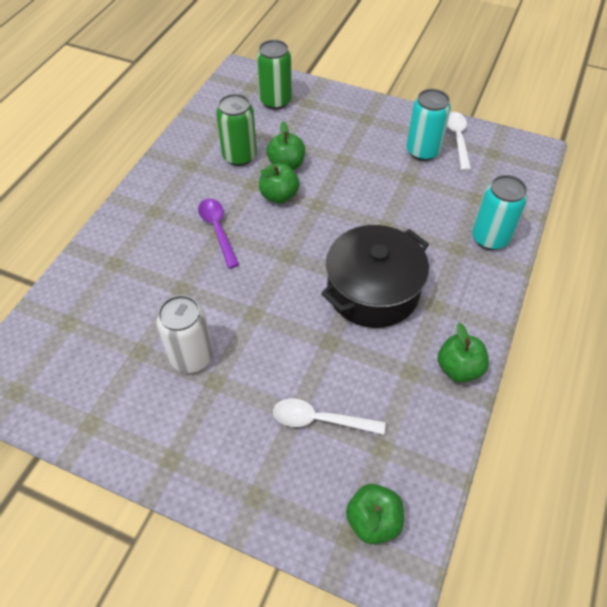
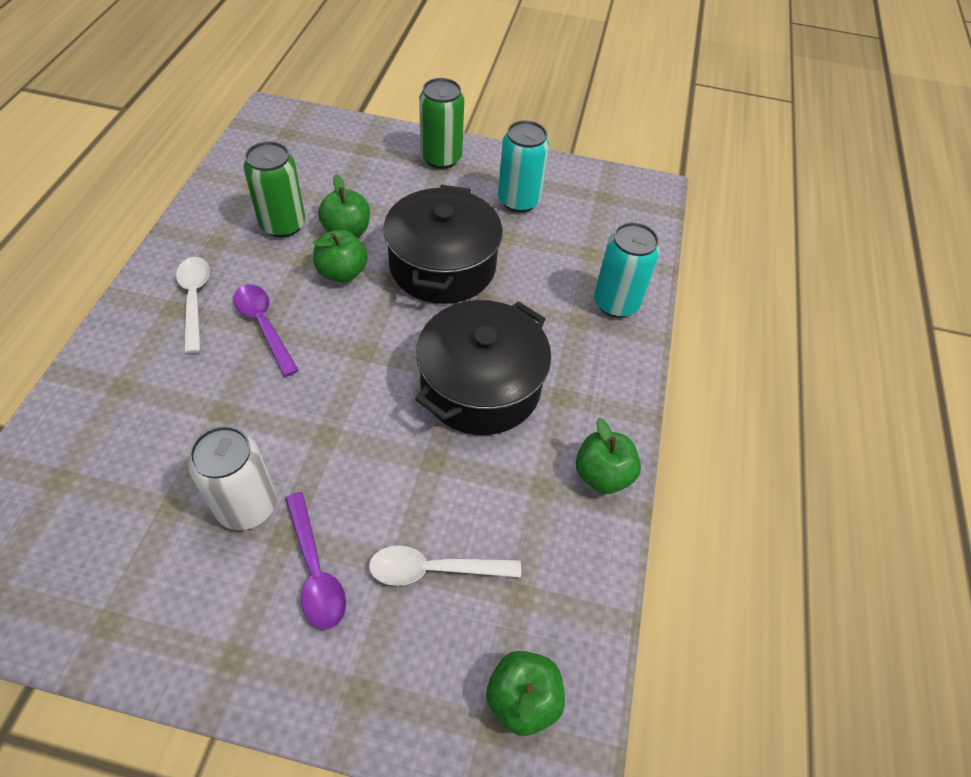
camera: 15 degrees left, 0 degrees up
(234, 409) = (315, 571): none -> purple spoon
(275, 101) = (322, 149): green can -> green can (441, 158)
(356, 197) = (442, 266): none -> black pot
(457, 139) = (558, 182): white spoon -> white spoon (194, 299)

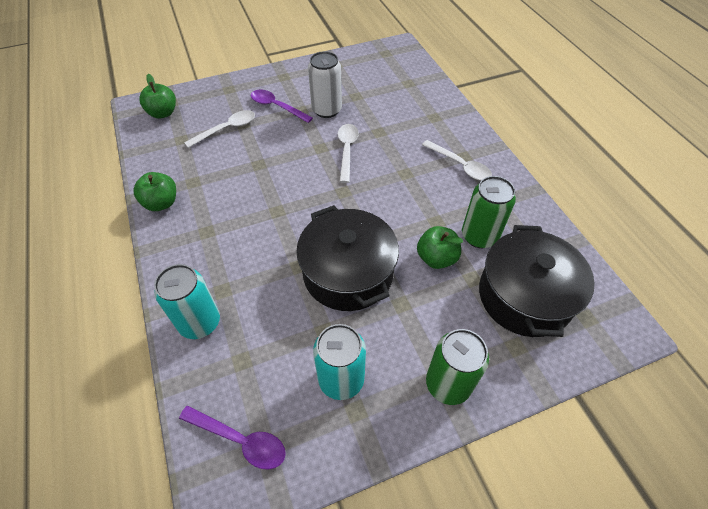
camera: 150 degrees right, 0 degrees up
(264, 325) = (409, 174): purple spoon -> purple spoon (241, 440)
(297, 407) = (347, 150): none -> white spoon
(342, 272) = (405, 227): green apple -> none
(480, 386) = (260, 210): black pot -> black pot (525, 296)

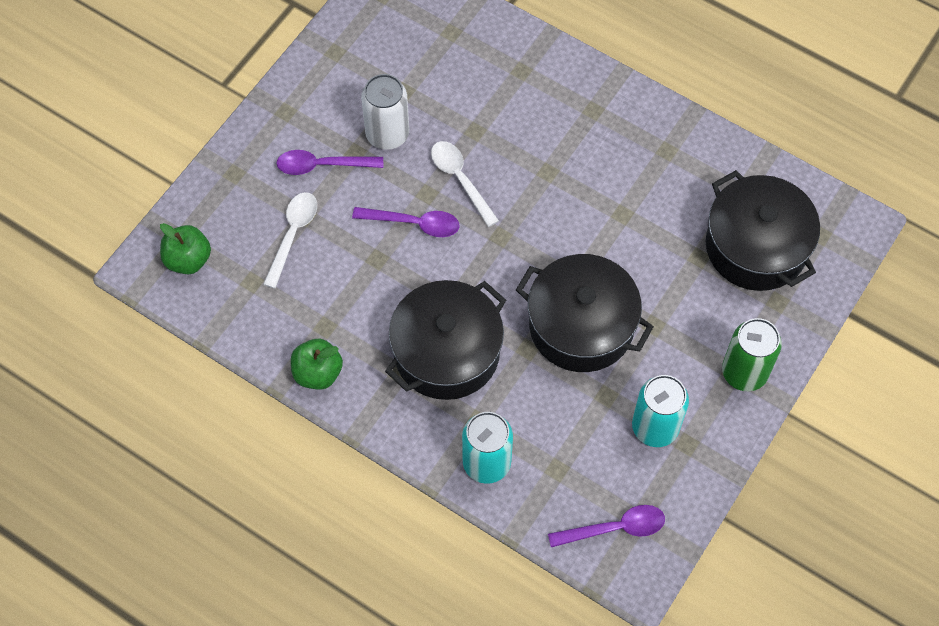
camera: 35 degrees left, 10 degrees up
(245, 236) = (446, 352): none -> black pot
(298, 158) = (414, 224): none -> purple spoon
(436, 258) = (652, 256): green apple -> none
(460, 166) = (598, 126): white spoon -> none
(479, 236) = (675, 205): green can -> none

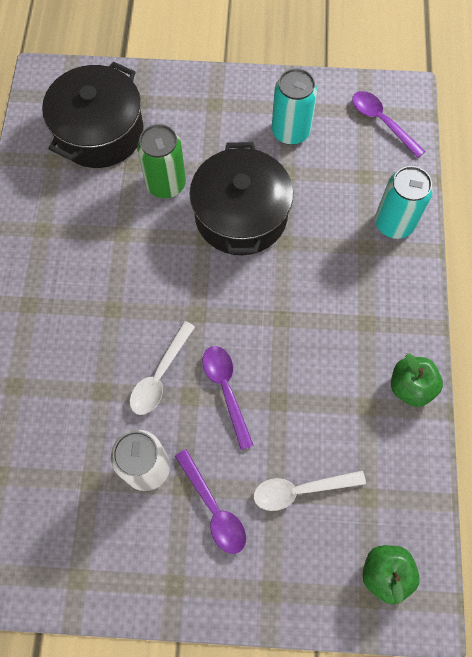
camera: 120 degrees left, 5 degrees up
(446, 352) = (326, 298): black pot -> none
(744, 372) = (211, 97): green can -> green can (166, 184)

